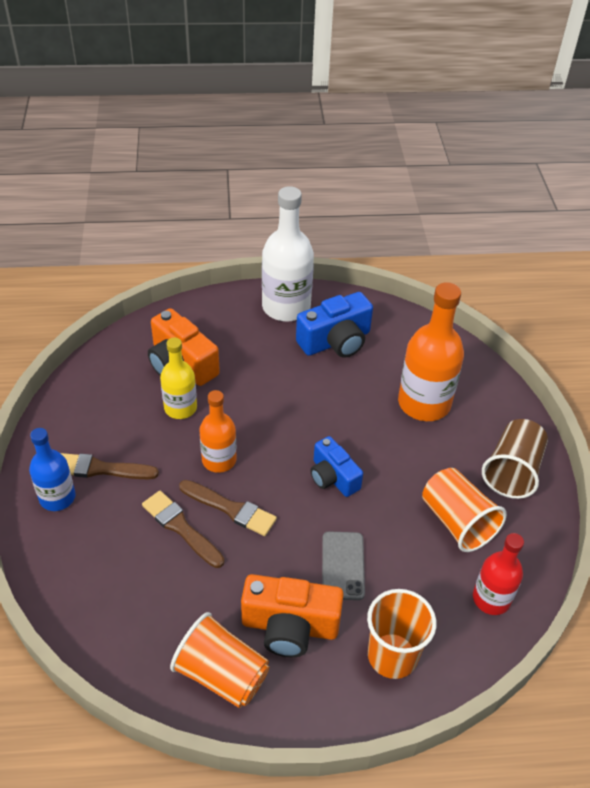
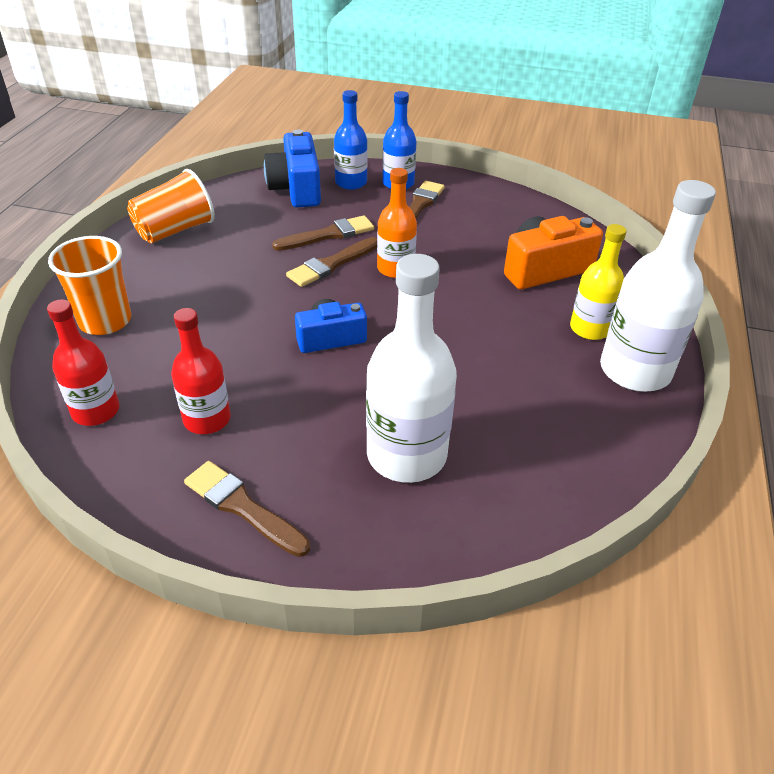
camera: 110 degrees right, 5 degrees down
(66, 541) = (351, 183): none -> blue bottle
(180, 408) = (477, 258): yellow bottle -> yellow bottle (590, 329)
(290, 626) = (185, 271): orange camera -> none
(336, 341) = (555, 401): blue camera -> blue camera (296, 188)
(342, 565) = (219, 316): grey phone -> none
(424, 403) = (406, 455): orange bottle -> white bottle
(457, 522) = (207, 419): orange cup -> red bottle
(512, 471) = (242, 507): brown cup -> brown brush

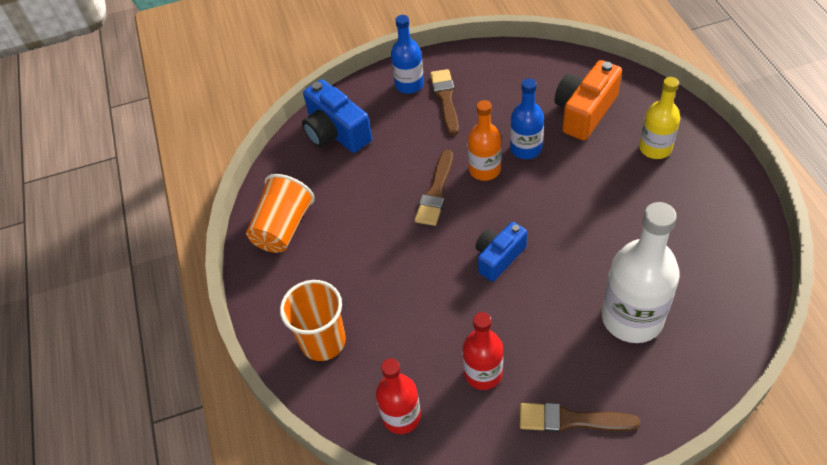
camera: 25 degrees left, 10 degrees up
(328, 235) = (406, 165): brown brush -> none
(351, 183) = (372, 103): blue bottle -> blue bottle (526, 149)
(635, 370) = (708, 167): white bottle -> none

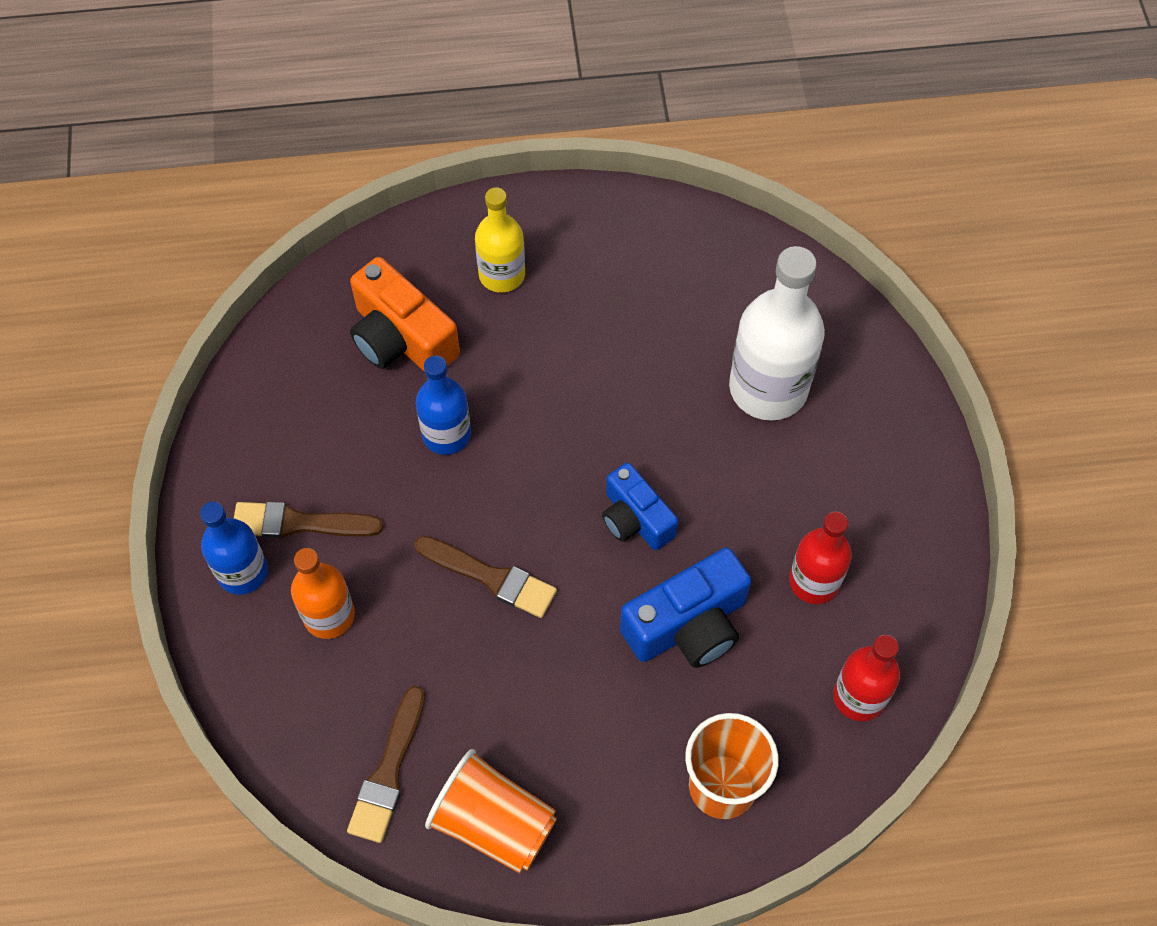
camera: 85 degrees left, 10 degrees up
(336, 132) = (310, 710): blue camera -> blue camera (688, 625)
(484, 169) = (469, 499): orange bottle -> orange bottle (329, 615)
(571, 420) = (896, 496): brown brush -> brown brush (388, 771)

